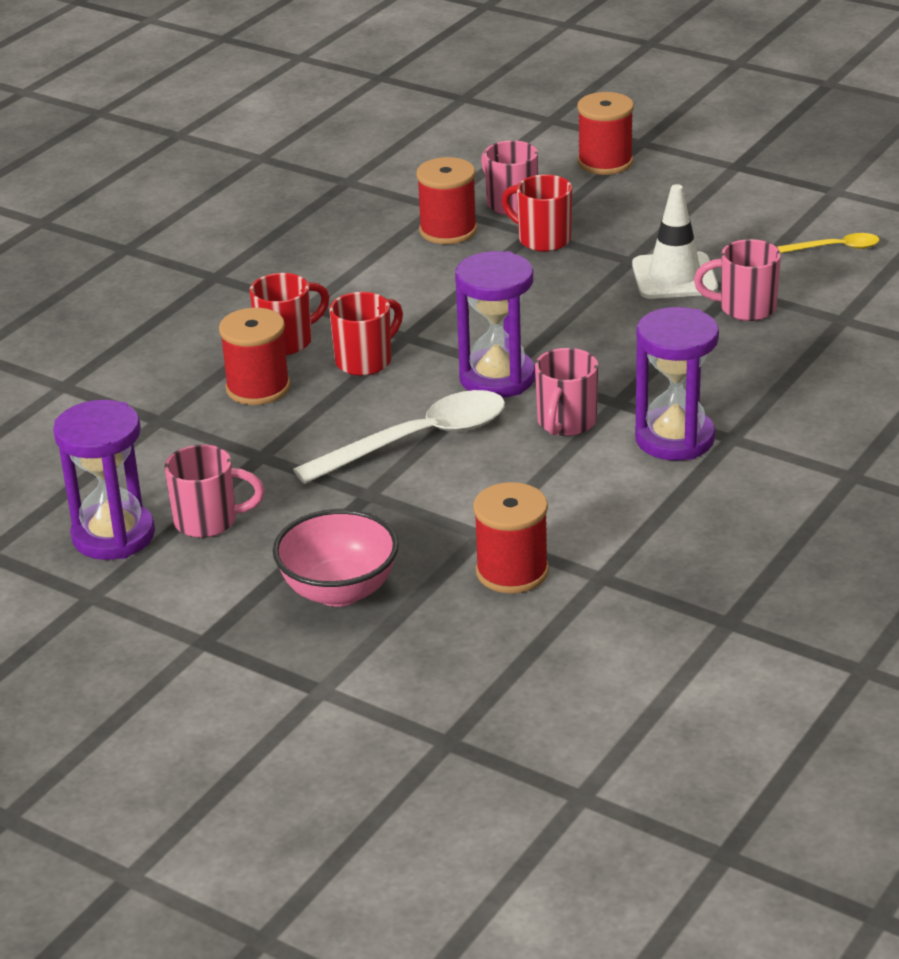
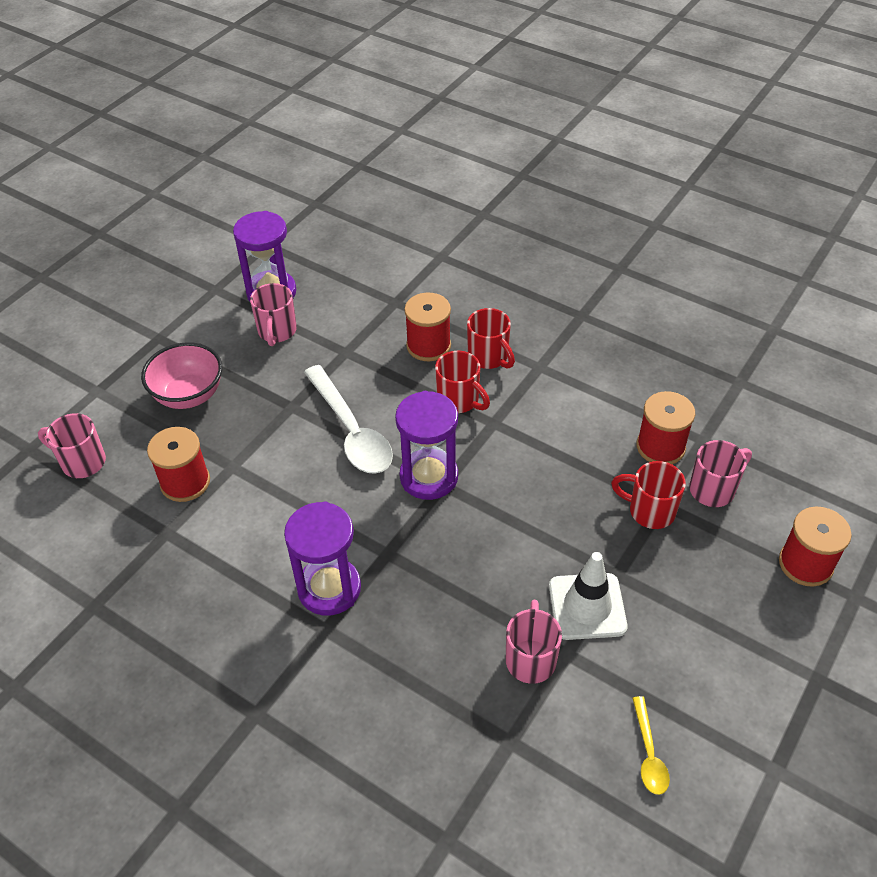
camera: 90 degrees right, 15 degrees up
(542, 239) = (649, 511): red mug -> red mug turned 105 degrees counterclockwise
(566, 423) = (361, 518): pink mug -> pink mug (82, 462)

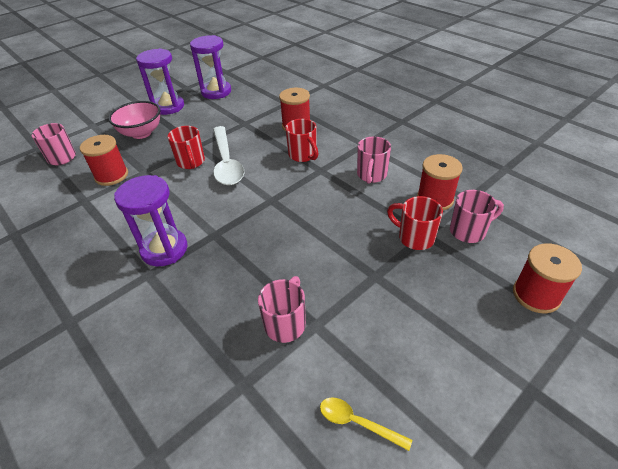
camera: 15 degrees right, 5 degrees down
(277, 332) = (209, 109): pink mug -> pink mug (371, 175)
(429, 477) = (264, 194): purple hourglass -> purple hourglass (168, 107)
(489, 357) = (332, 135): red mug -> red mug (191, 162)
(587, 606) = (344, 294): white traffic cone -> none
(649, 753) = (357, 422): yellow spoon -> yellow spoon turned 105 degrees clockwise

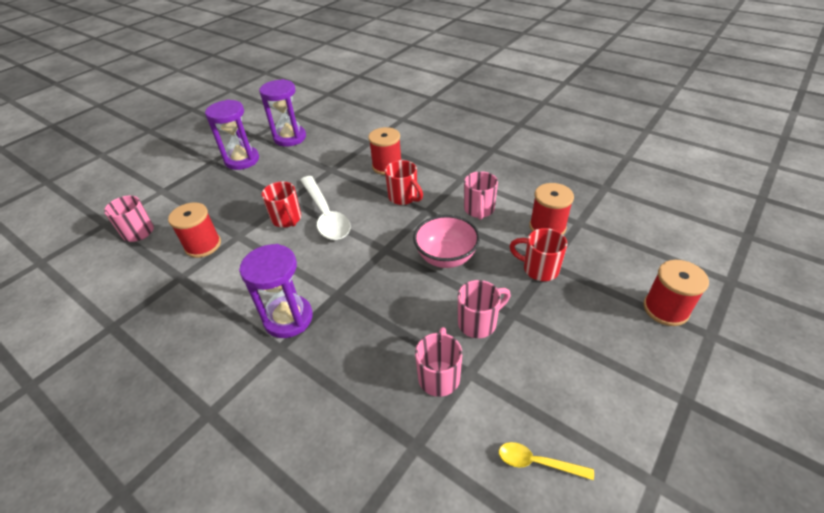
camera: 10 degrees left, 0 degrees up
(141, 133) = (221, 193): pink bowl -> pink bowl (446, 257)
(469, 231) = (588, 255): pink mug -> pink mug (478, 323)

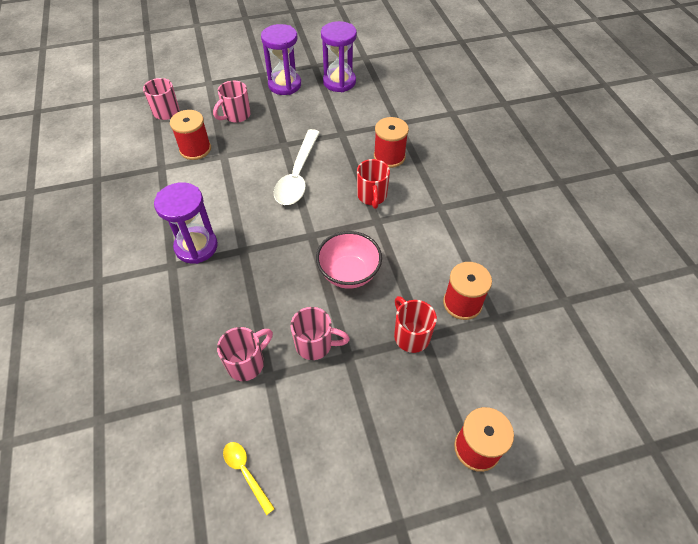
camera: 35 degrees right, 10 degrees up
(287, 219) = (267, 162): red mug -> none
(479, 210) = (421, 248): pink mug -> pink mug (236, 115)

